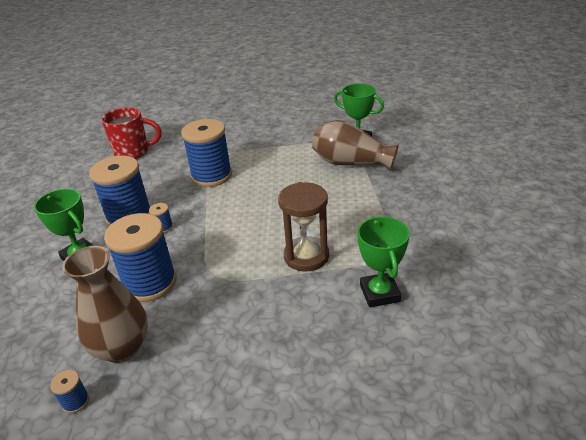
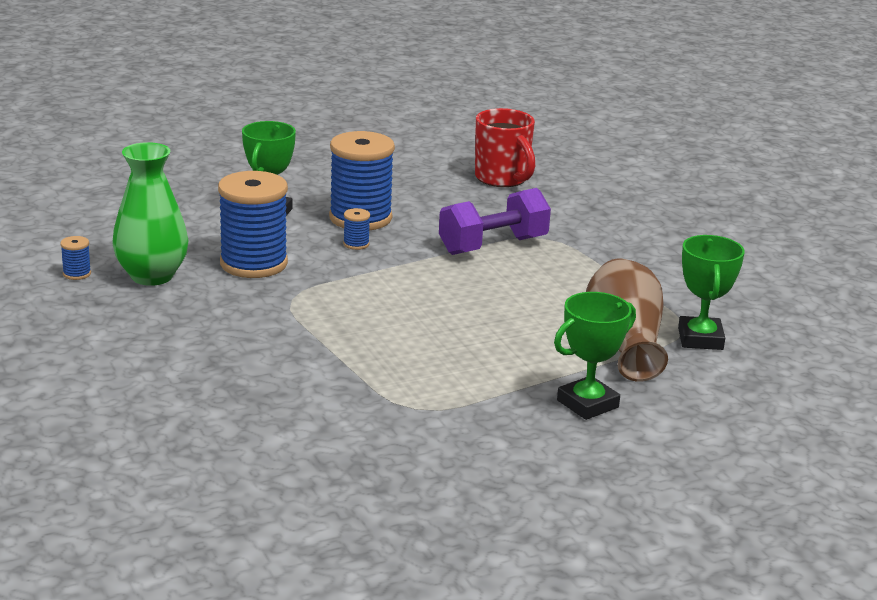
camera: 60 degrees right, 10 degrees down
(122, 348) = (152, 276): brown vase -> green vase
(211, 176) = (493, 246): blue spool -> purple dumbbell
(306, 256) = (367, 349): brown hourglass -> none
(379, 293) = (329, 411): green trophy -> green trophy (587, 404)

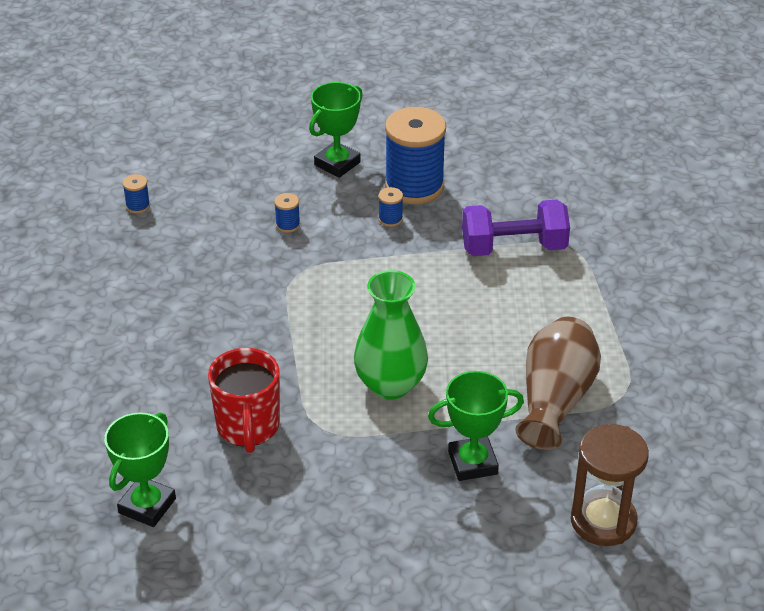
camera: 25 degrees right, 15 degrees up
(152, 276) = (196, 222): green vase -> green vase (390, 385)
(253, 263) = (288, 225): blue spool -> blue spool, size x0.40
(502, 179) = (580, 159): red mug -> red mug (248, 427)
(700, 339) = (631, 411): green trophy -> green trophy (147, 506)
(745, 421) = (603, 521): none -> brown hourglass

